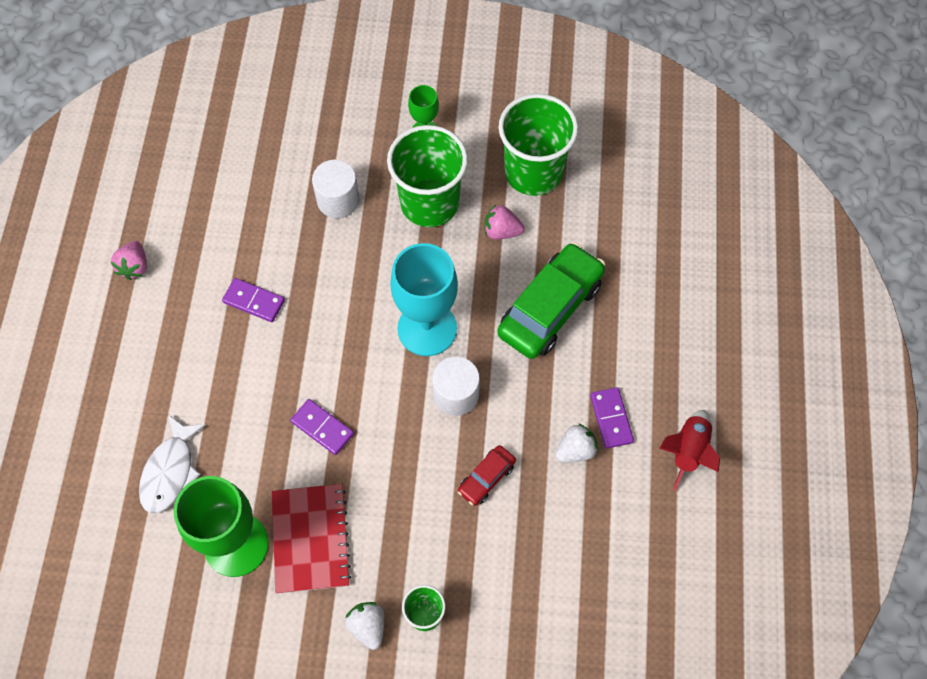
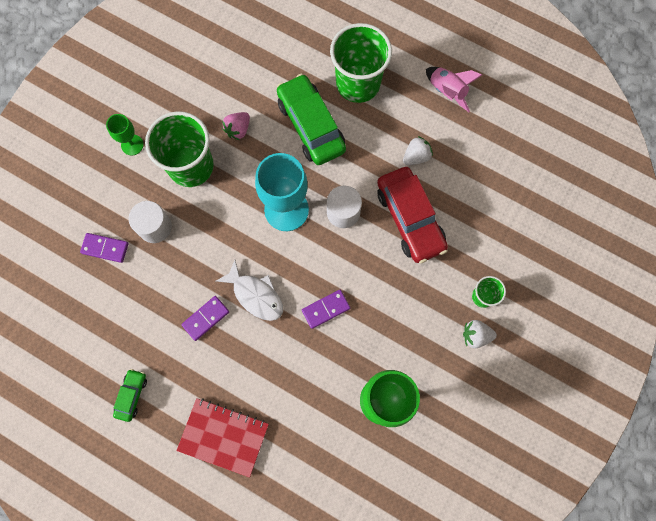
camera: 65 degrees left, 10 degrees up
(134, 267) = (132, 395): pink strawberry -> green car
(170, 471) = (309, 427): white fish -> white fish (255, 295)
(310, 539) = (401, 349): red notebook -> red notebook (223, 437)
(486, 478) = (410, 219): red car -> red car, size x2.06
(533, 172) = (204, 89): green cup -> green cup (358, 83)
(575, 450) = (416, 156): white strawberry -> white strawberry turned 60 degrees clockwise
(611, 419) = (405, 125): purple domino -> purple domino (105, 248)
(688, 451) = (447, 91): red rocket -> pink rocket

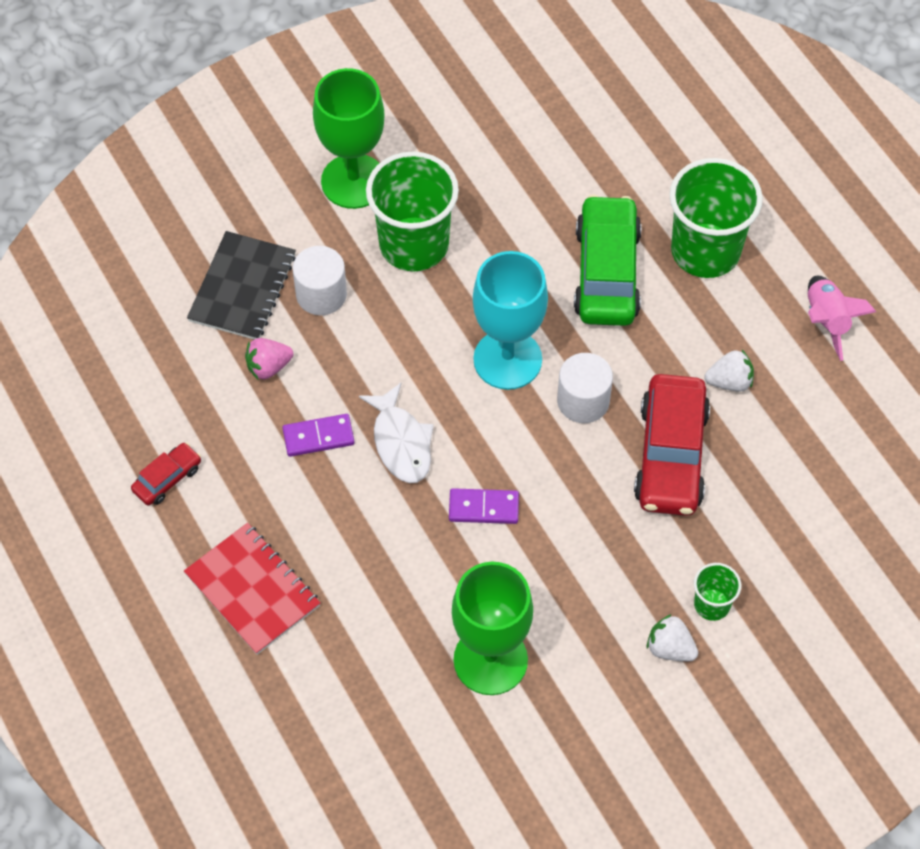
camera: 30 degrees right, 15 degrees down
(105, 248) = (242, 288): purple domino -> black notebook
(132, 145) = (353, 181): green goblet -> green goblet, size x1.95
(132, 395) = (167, 479): green car -> red car
(238, 129) = (504, 230): pink strawberry -> pink strawberry (268, 367)

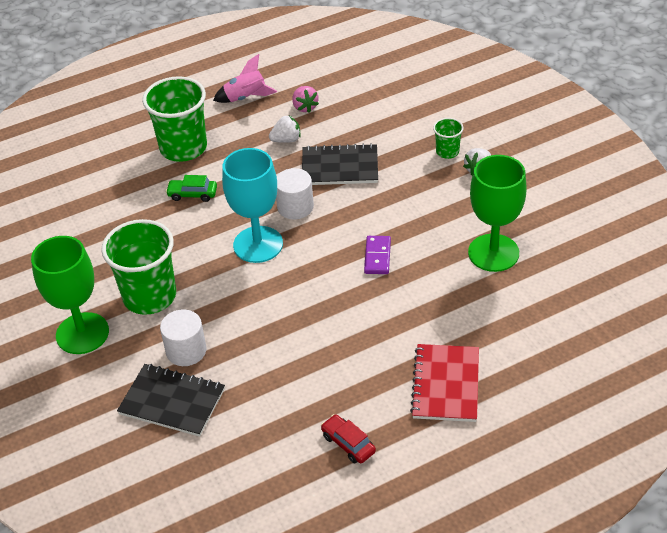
camera: 85 degrees left, 15 degrees down
(252, 590) = (446, 384): red notebook -> red notebook turned 45 degrees counterclockwise
(268, 367) = (249, 382): pink strawberry -> pink strawberry (305, 107)
(318, 437) = (315, 349): purple domino -> none
(401, 442) = (322, 301): white fish -> none
(607, 272) = (192, 194): green car -> green car, size x0.49
(670, 455) = (340, 167): red car -> black notebook
(729, 381) = (286, 140): white strawberry -> white strawberry turned 75 degrees clockwise

